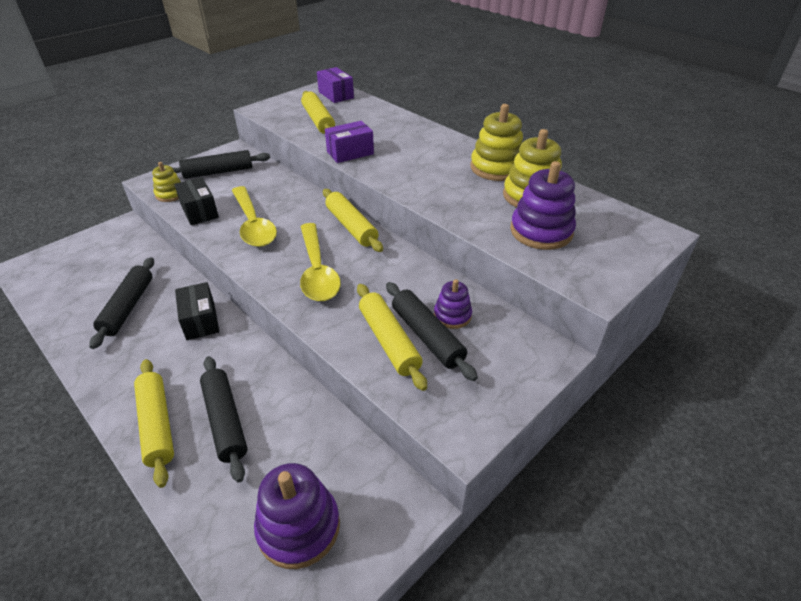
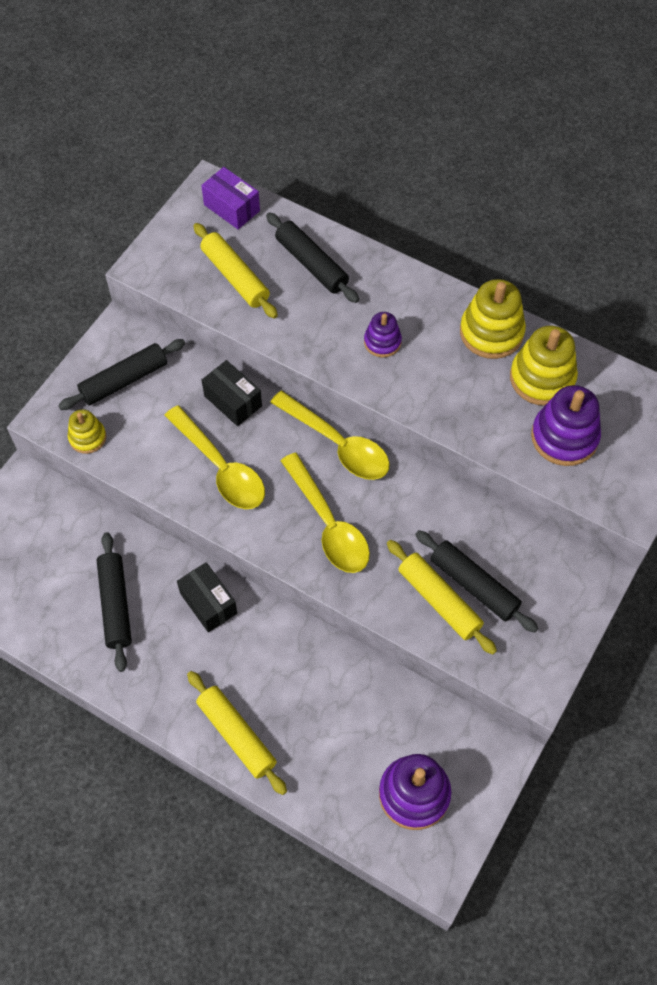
camera: 15 degrees left, 20 degrees up
(199, 211) = (143, 460): black box -> black box (233, 401)
(225, 421) = (299, 714): black rolling pin -> black rolling pin (311, 264)
(350, 153) = (307, 341): purple box -> none
(351, 226) = (337, 444): yellow rolling pin -> yellow spoon
(452, 315) = (491, 552): purple stacking toy -> purple stacking toy (382, 342)

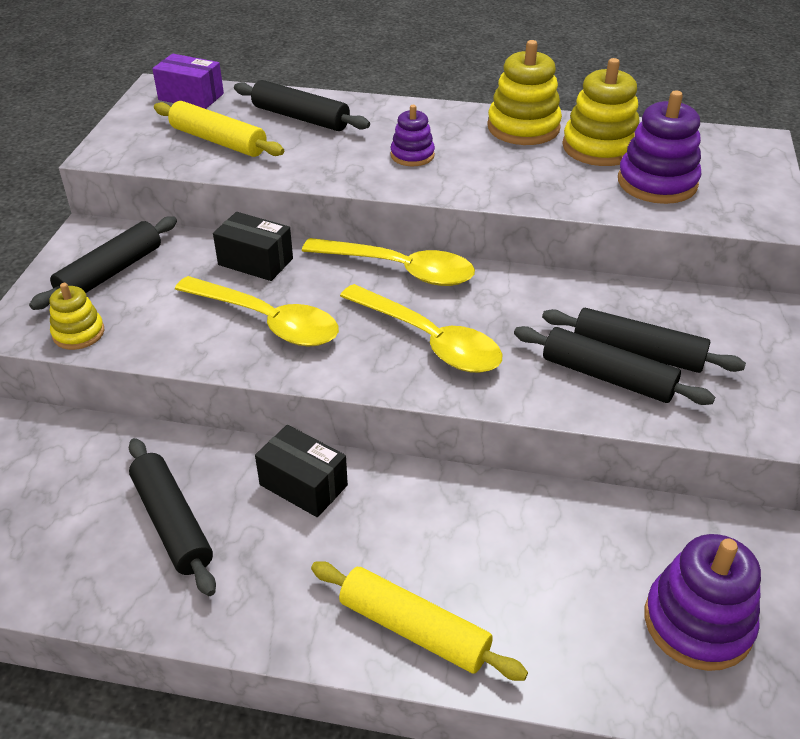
camera: 20 degrees left, 20 degrees down
(439, 600) = (608, 377): yellow rolling pin -> black rolling pin

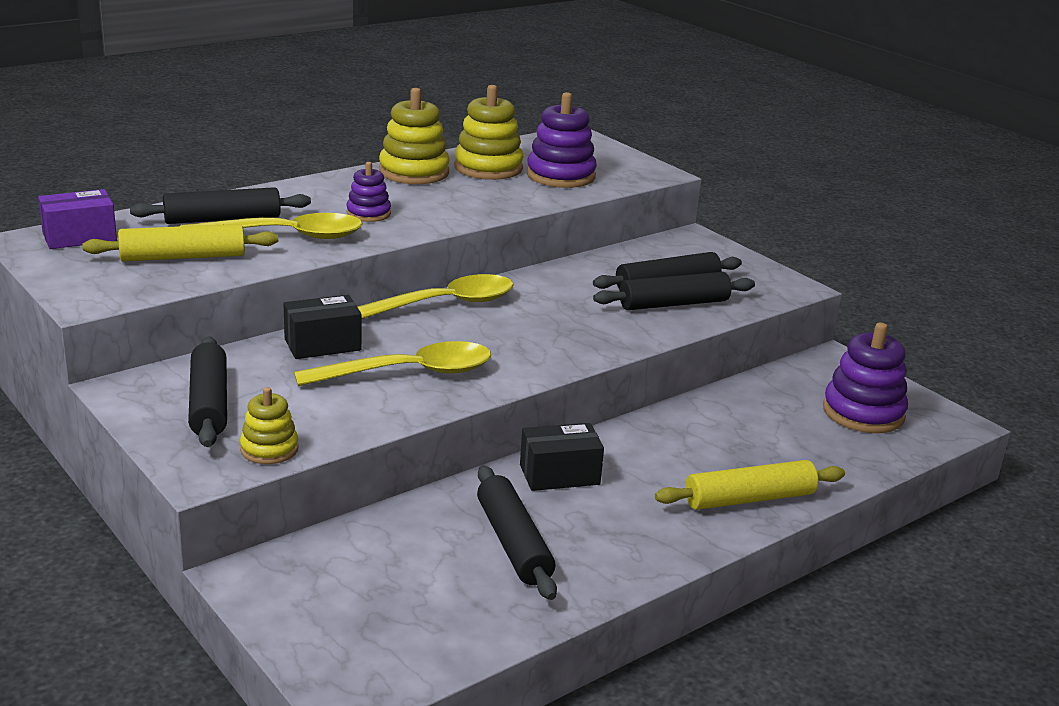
camera: 50 degrees left, 15 degrees down
(172, 523) = (513, 543): black rolling pin -> black rolling pin turned 60 degrees clockwise
(429, 340) = (540, 333): yellow spoon -> yellow spoon (285, 236)

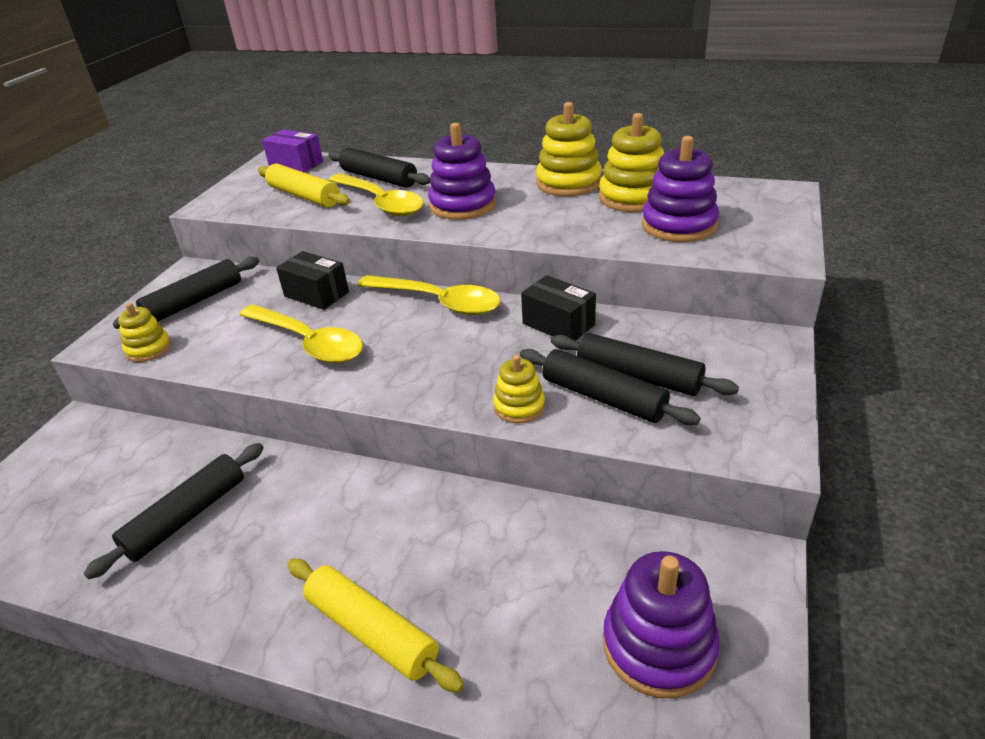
camera: 60 degrees right, 10 degrees up
(368, 213) = (463, 205): purple stacking toy -> purple stacking toy, size x1.72
(559, 474) = (312, 488): black box -> black box (558, 324)
(642, 331) = (519, 406): none -> yellow stacking toy

